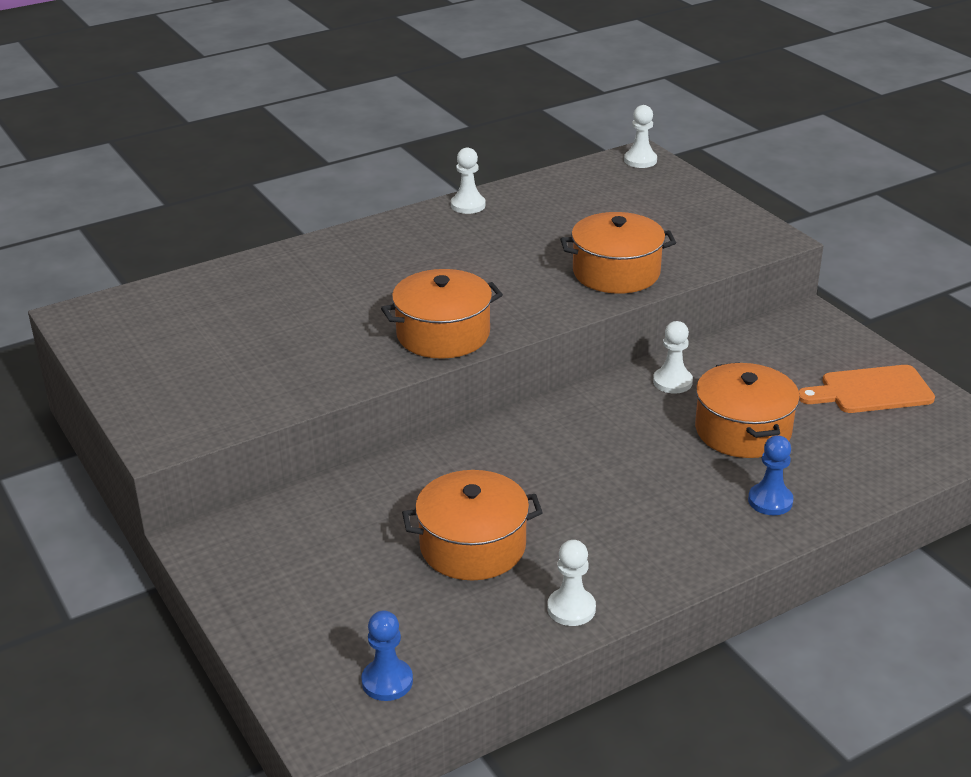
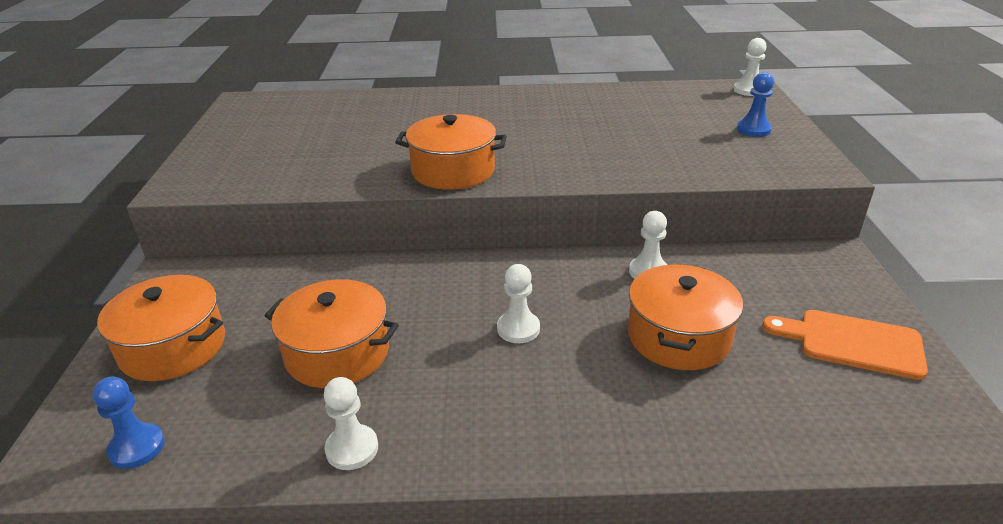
camera: 30 degrees right, 0 degrees up
(468, 205) = (574, 92): white pawn -> white pawn (518, 329)
(616, 272) = (645, 162): orange pot -> orange pot (173, 347)
(770, 501) = (647, 418): blue pawn -> blue pawn (753, 130)

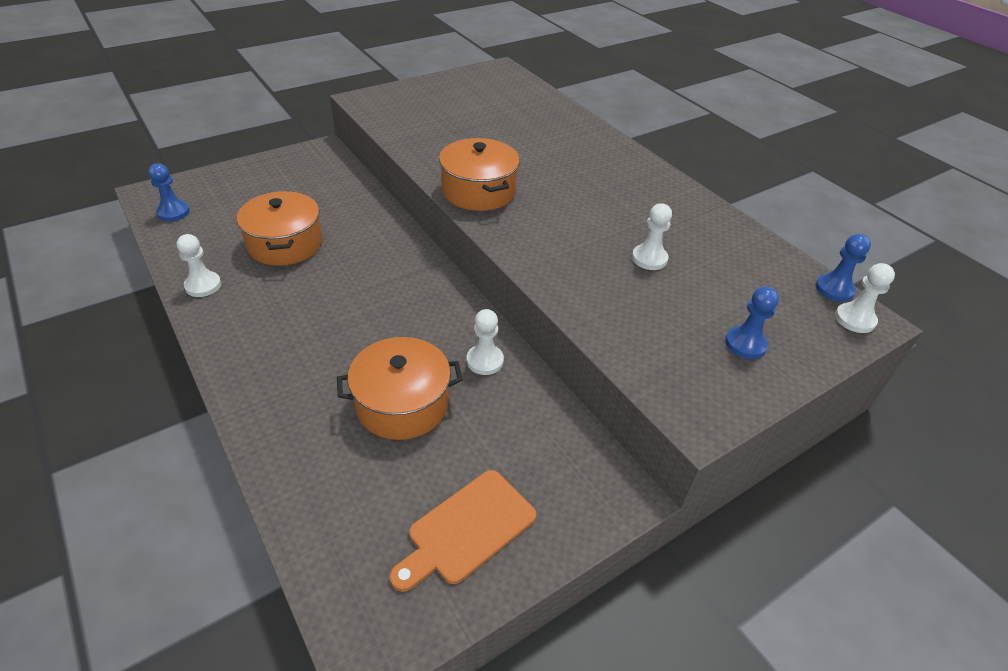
camera: 55 degrees right, 10 degrees up
(173, 347) = (257, 184): orange pot -> none
(518, 329) = (358, 312): white pawn -> white pawn (649, 258)
(713, 85) = (834, 289): none -> blue pawn
(852, 343) = (467, 529): orange cutting board -> orange cutting board turned 120 degrees counterclockwise

